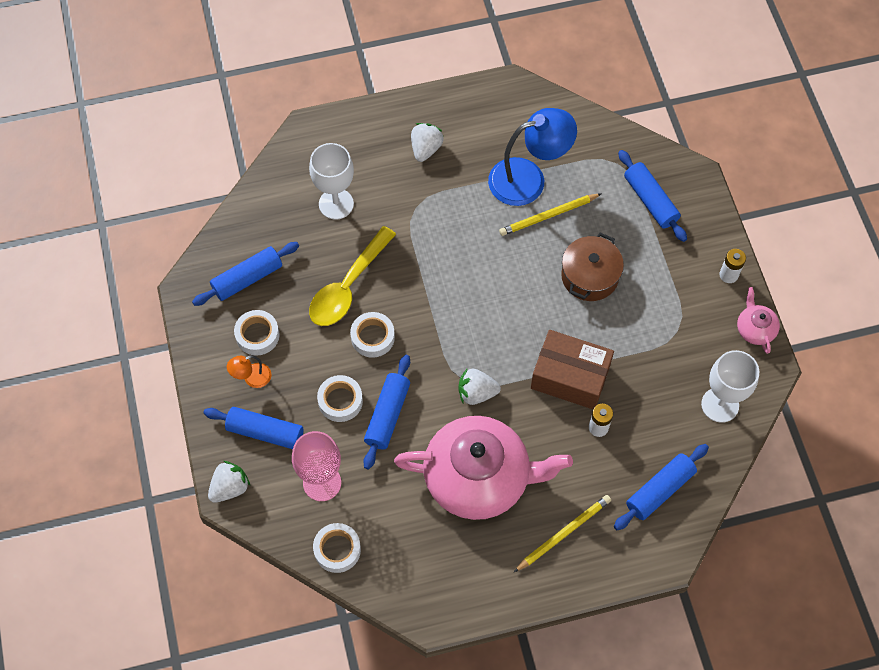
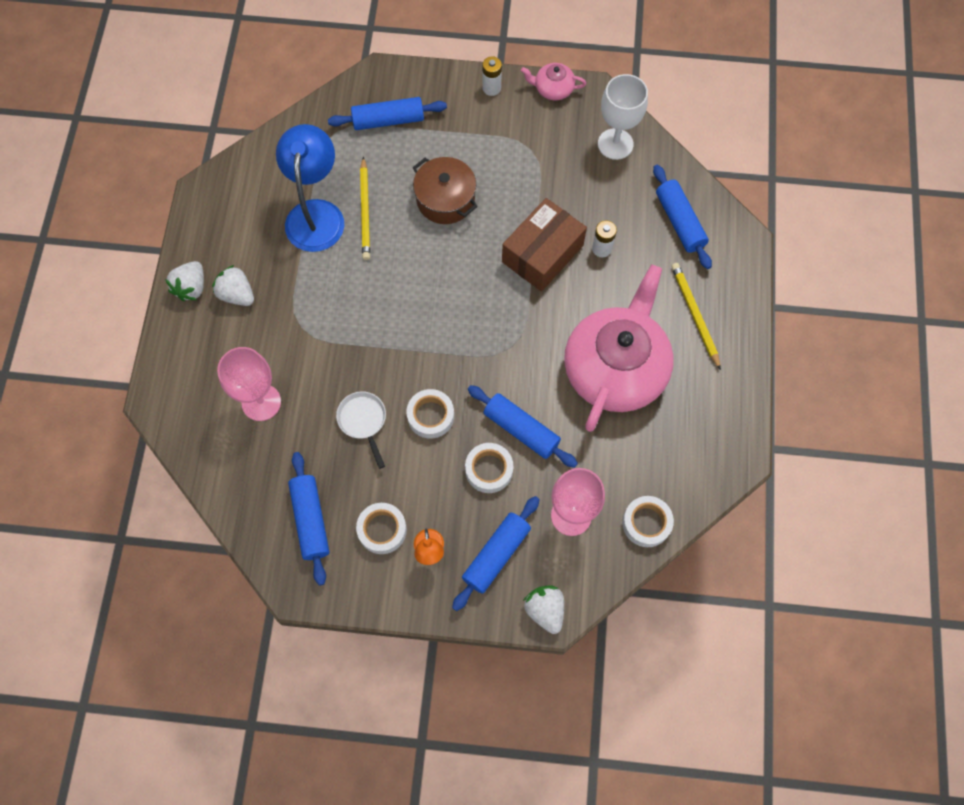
camera: 70 degrees left, 5 degrees up
(336, 204) = (261, 402): white goblet -> pink goblet
(348, 286) = (363, 421): yellow spoon -> white pan
(476, 393) = (528, 340): white strawberry -> white strawberry (191, 288)

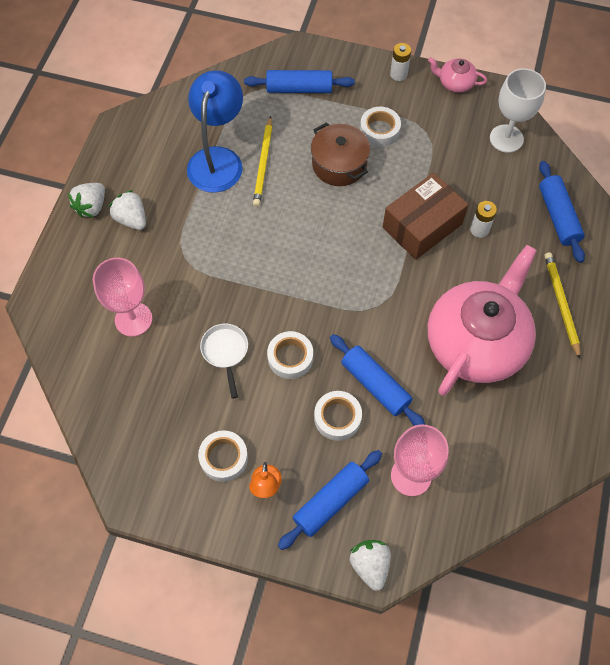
camera: 10 degrees right, 5 degrees down
(310, 520) = (157, 437): blue rolling pin -> none
(646, 523) = (485, 496): white tape -> white tape (379, 130)

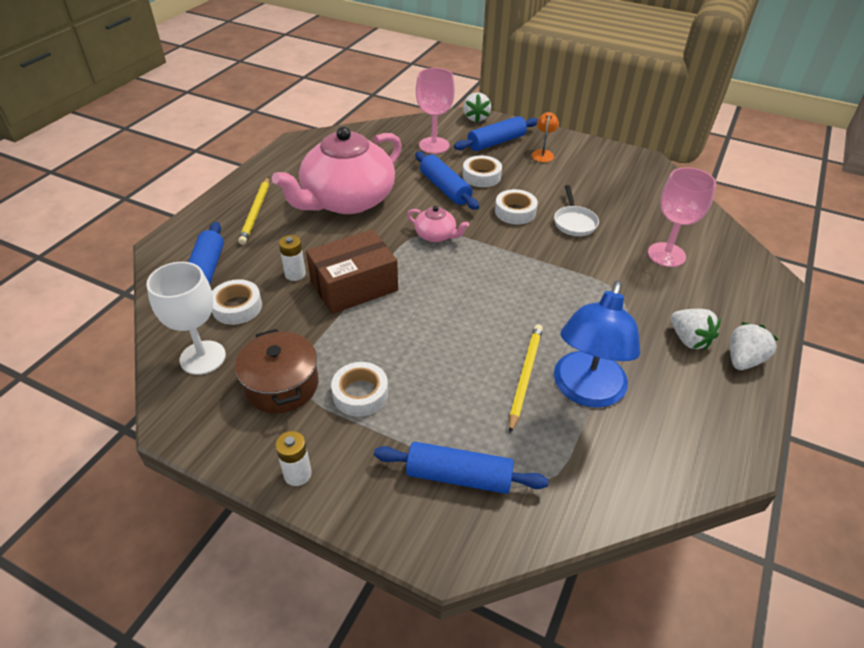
camera: 170 degrees left, 20 degrees down
(224, 458) = (575, 169): white tape -> white tape (237, 307)
(339, 164) = (427, 360): brown pot -> brown pot (281, 385)
(455, 83) = (220, 445): pink teapot -> pink teapot (436, 235)

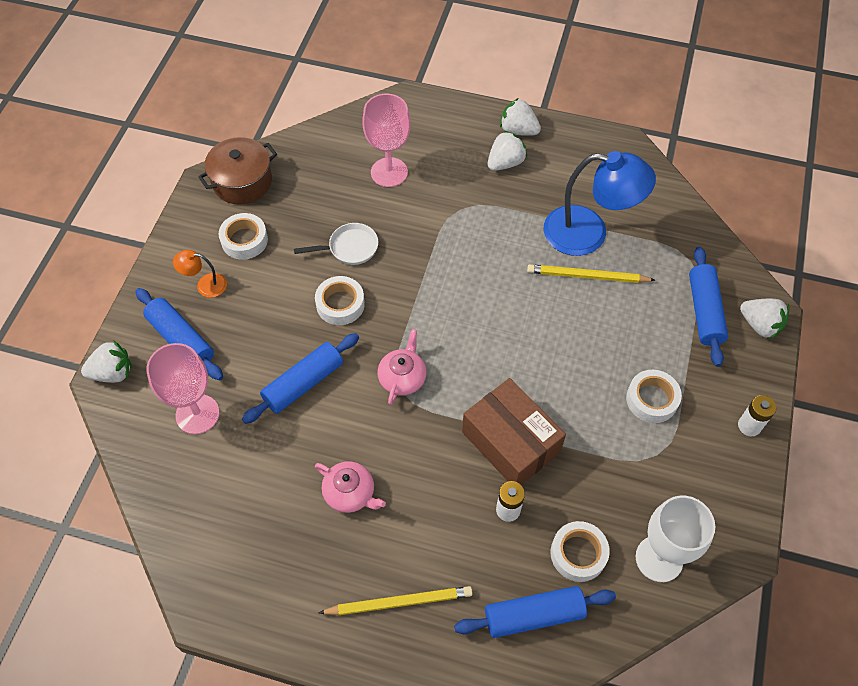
camera: 100 degrees left, 15 degrees up
(281, 385) = (666, 470): brown pot -> brown pot (242, 182)
(347, 200) = (350, 493): pink teapot -> pink teapot, size x0.42
(426, 534) = (760, 325): none -> white strawberry
(481, 176) = (269, 347): white tape -> white tape (244, 240)

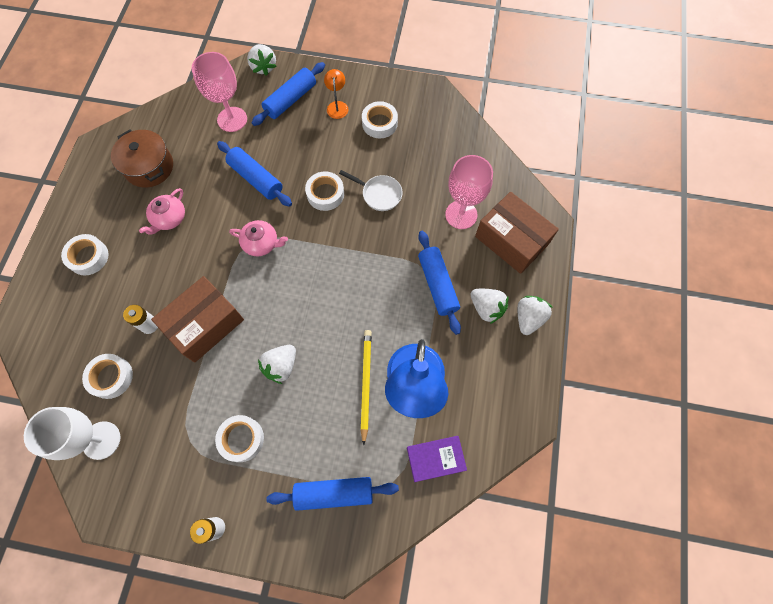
camera: 85 degrees right, 10 degrees up
(242, 182) = (435, 113): brown pot -> brown pot (149, 167)
(349, 248) = (379, 194): white pan -> white pan turned 45 degrees counterclockwise
(399, 602) = (88, 257): yellow pencil -> white tape
(427, 132) = (511, 240): none -> brown box
(534, 615) = (68, 346): blue rolling pin -> blue rolling pin (437, 285)
(665, 222) = (435, 459): none -> purple book
(760, 325) = (321, 549): white strawberry -> white strawberry (281, 366)

